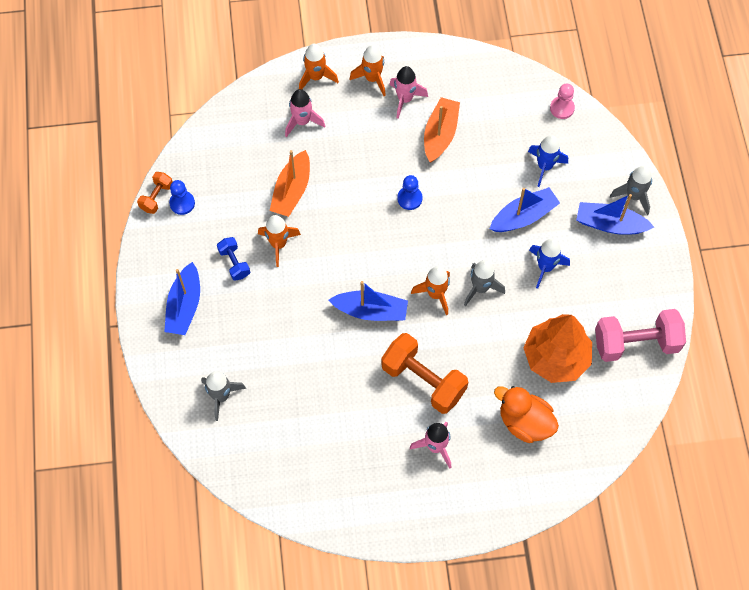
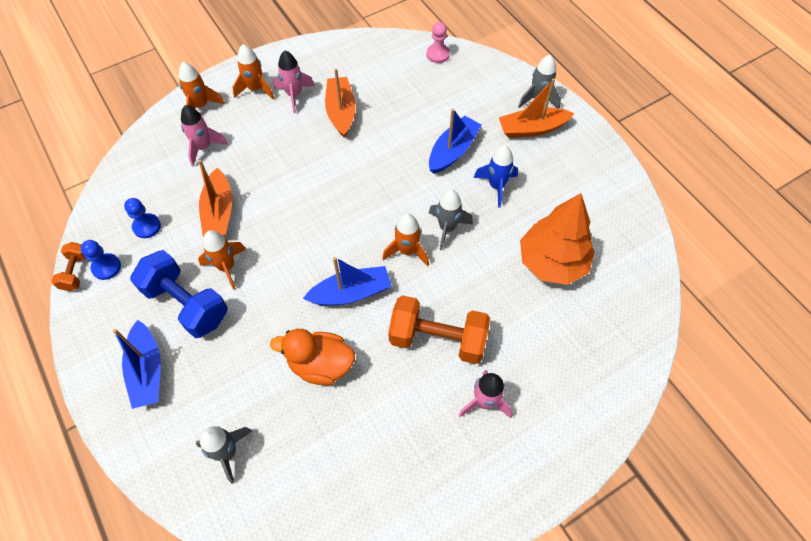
camera: 25 degrees left, 5 degrees down
(234, 263) = (186, 304): blue dumbbell -> blue dumbbell, size x1.96
(409, 198) = (339, 175): blue pawn -> blue pawn (147, 226)
(524, 422) = (558, 336): orange duck -> orange duck (320, 365)
(544, 166) = (448, 104): blue rocket -> none
(610, 224) = (532, 129): blue boat -> orange boat
(636, 343) = (615, 219): pink dumbbell -> none

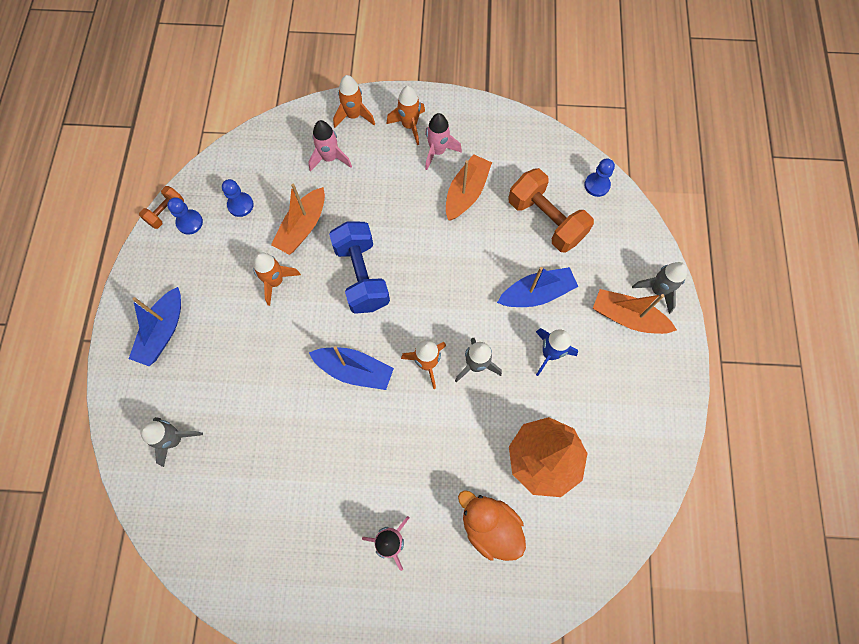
camera: 35 degrees right, 10 degrees up
(186, 304) = (226, 294): blue dumbbell -> blue dumbbell (362, 276)
(320, 365) = (288, 416): orange duck -> orange duck (489, 526)
(437, 339) = (394, 460): orange dumbbell -> orange dumbbell (546, 220)
(438, 54) = (597, 185): pink pawn -> blue pawn

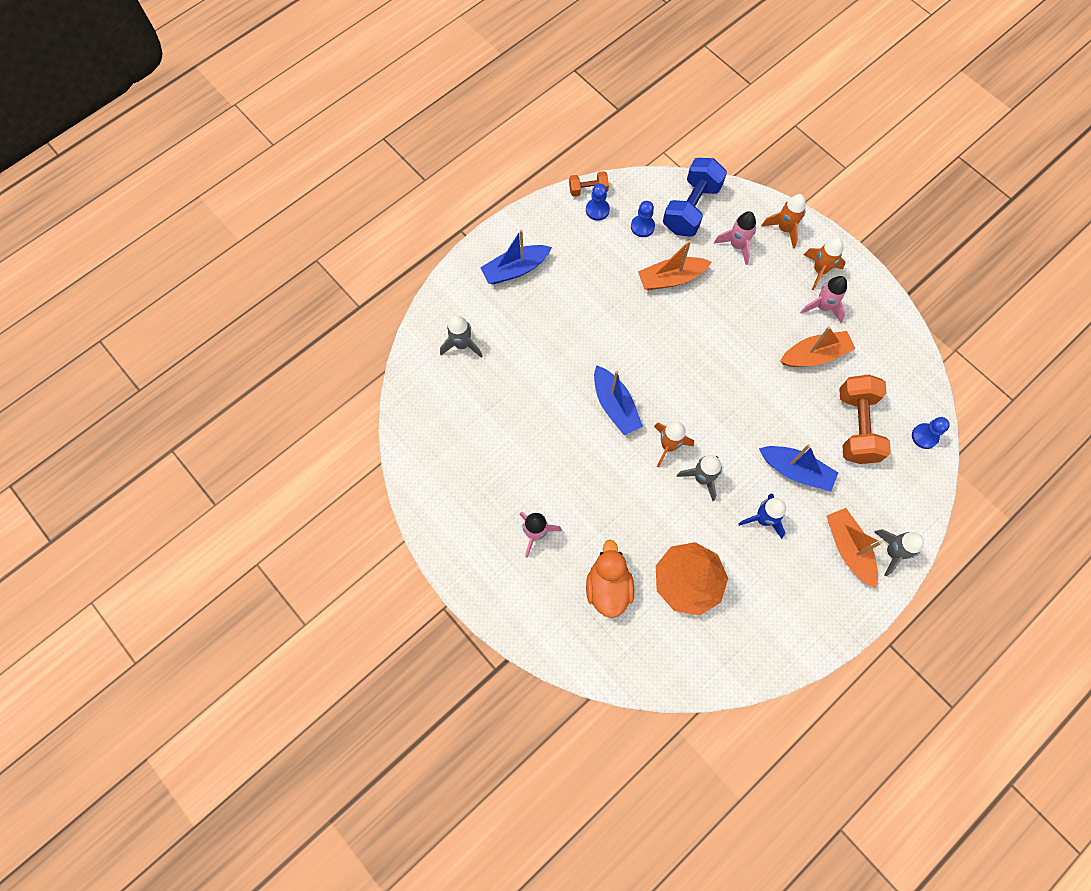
camera: 45 degrees right, 0 degrees up
(275, 282) = (618, 300): orange rocket -> none
(362, 276) = (680, 347): blue dumbbell -> blue dumbbell (691, 208)

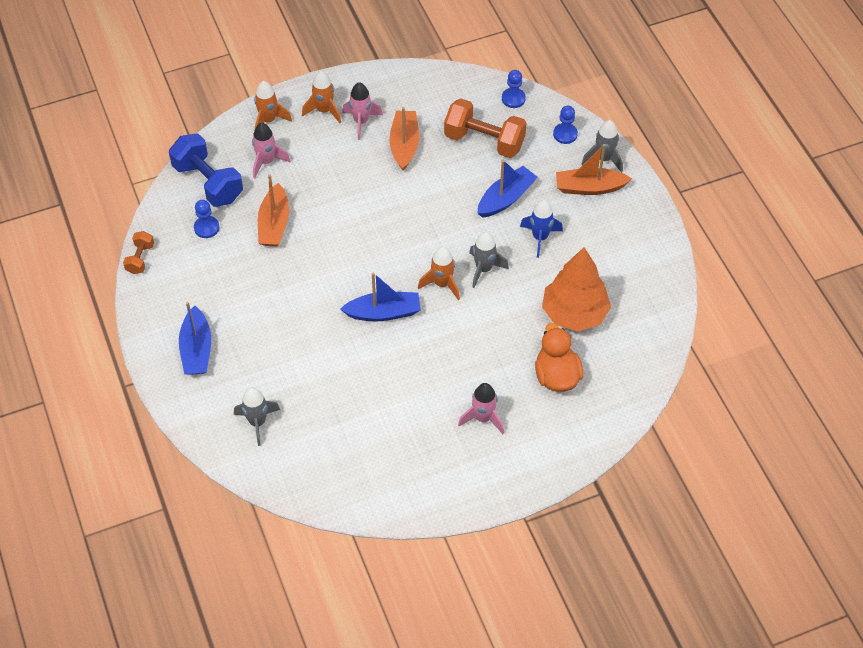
camera: 70 degrees left, 15 degrees down
(597, 210) = (167, 258): blue pawn -> blue pawn (565, 134)
(608, 587) = (556, 376): orange duck -> orange duck turned 60 degrees clockwise

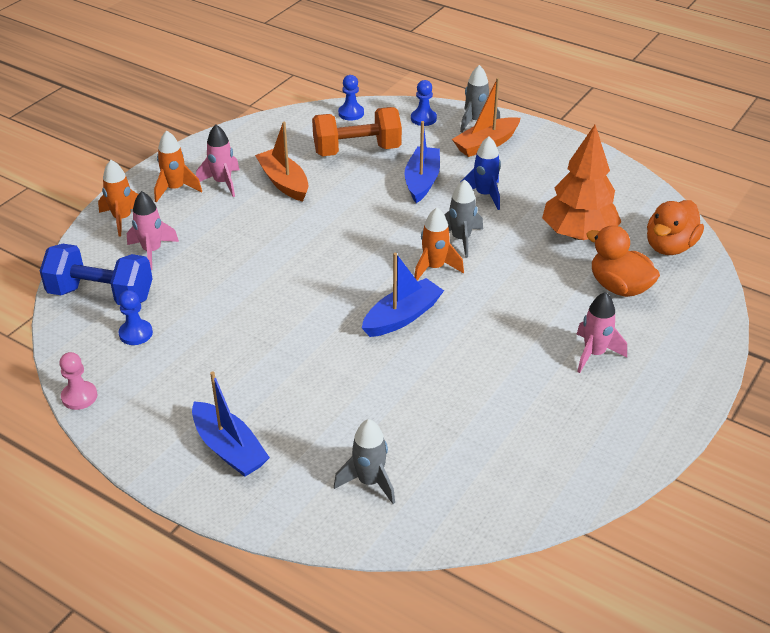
camera: 35 degrees left, 15 degrees down
(140, 259) = (79, 396): orange dumbbell -> pink pawn
(274, 224) = (211, 297): orange boat -> none
(632, 363) = (669, 246): none -> orange duck

